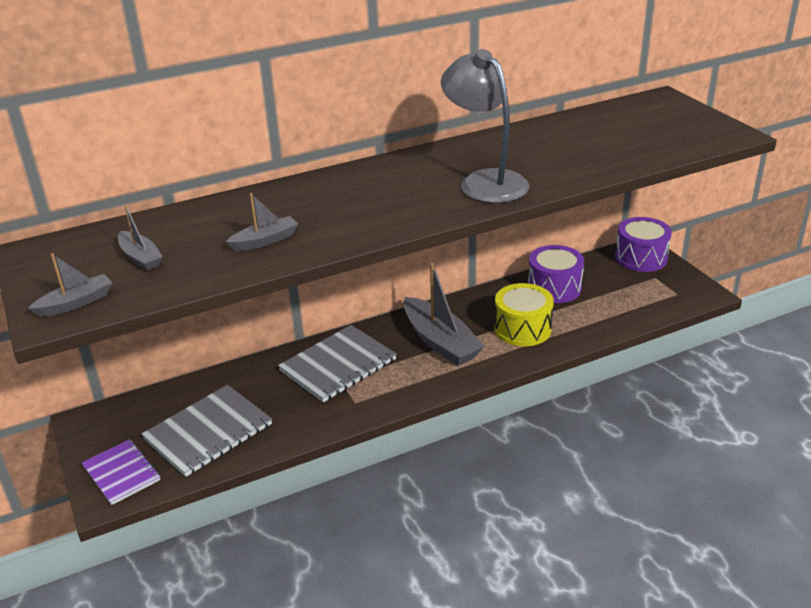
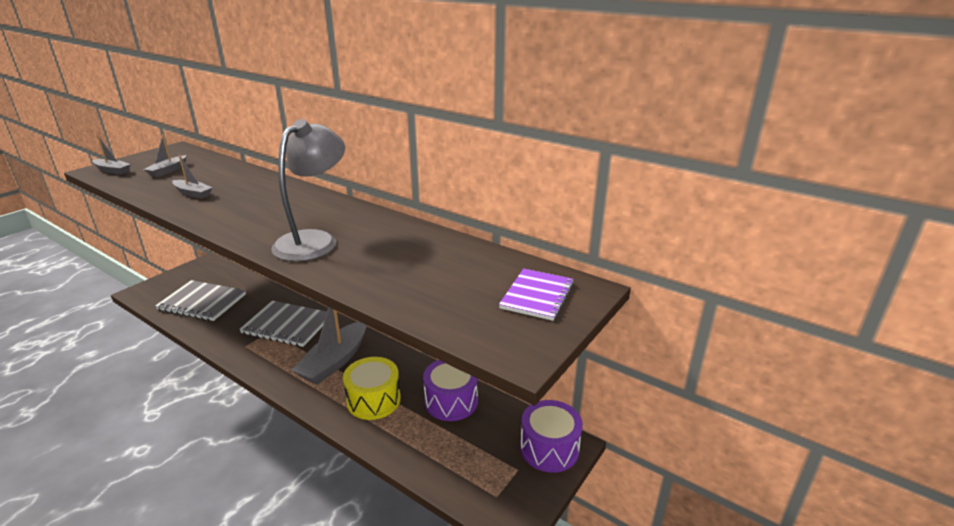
camera: 60 degrees right, 5 degrees down
(121, 473) = (160, 289): purple notebook -> purple notebook (537, 296)

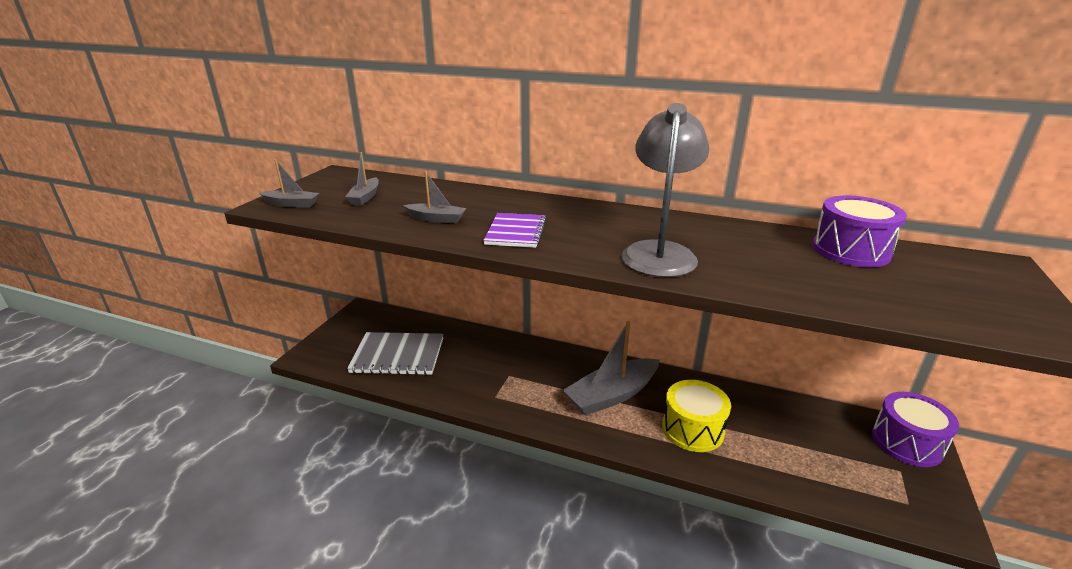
camera: 15 degrees left, 0 degrees up
(287, 325) = (522, 365): grey notebook -> none
(335, 361) = (612, 395): grey boat -> grey boat turned 45 degrees clockwise
(451, 401) = (770, 414): purple drum -> purple drum (850, 250)
(537, 296) = (969, 276): purple notebook -> purple notebook (516, 232)

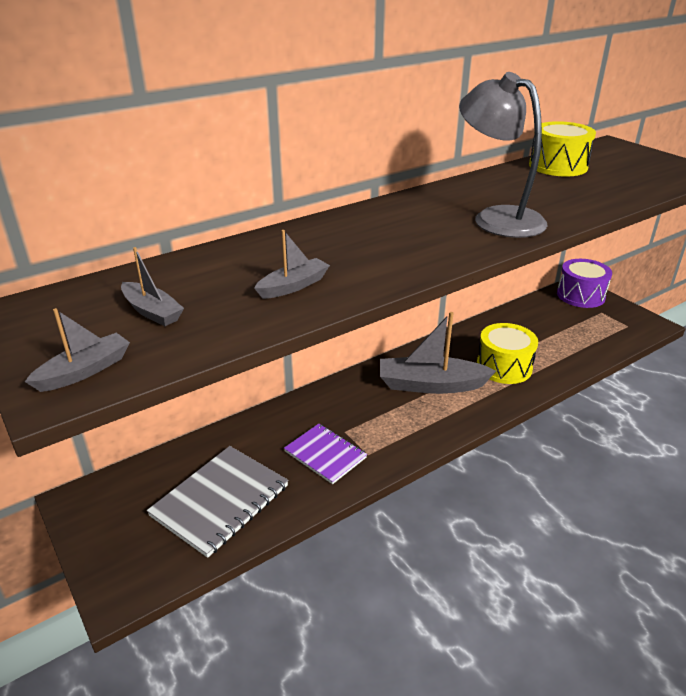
camera: 55 degrees left, 5 degrees up
(516, 232) = (384, 257): purple notebook -> purple notebook (325, 454)
(612, 395) = (431, 385): grey boat -> grey boat turned 90 degrees clockwise
(850, 250) = (558, 166): purple drum -> yellow drum

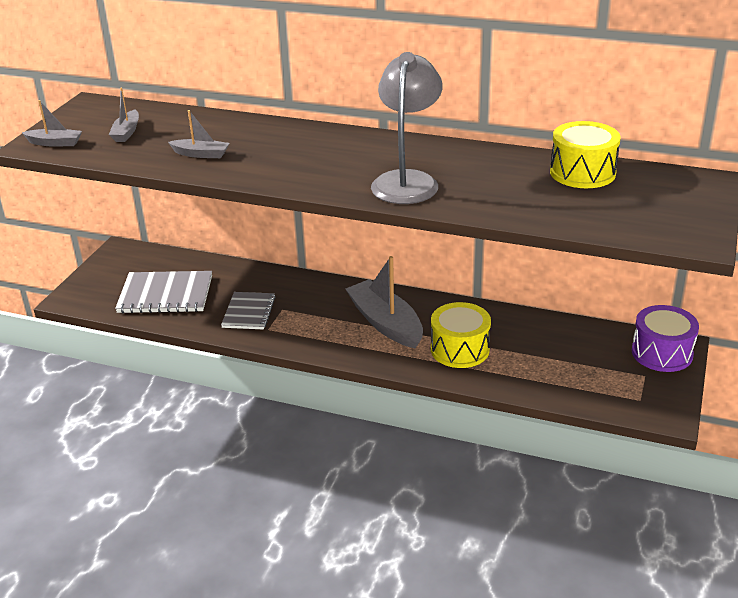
camera: 55 degrees right, 0 degrees up
(325, 454) = (249, 312): purple notebook -> grey notebook

